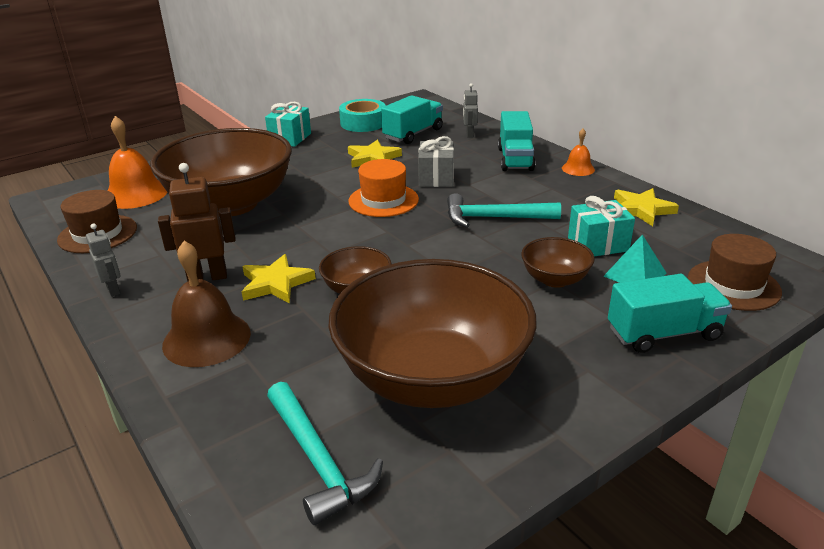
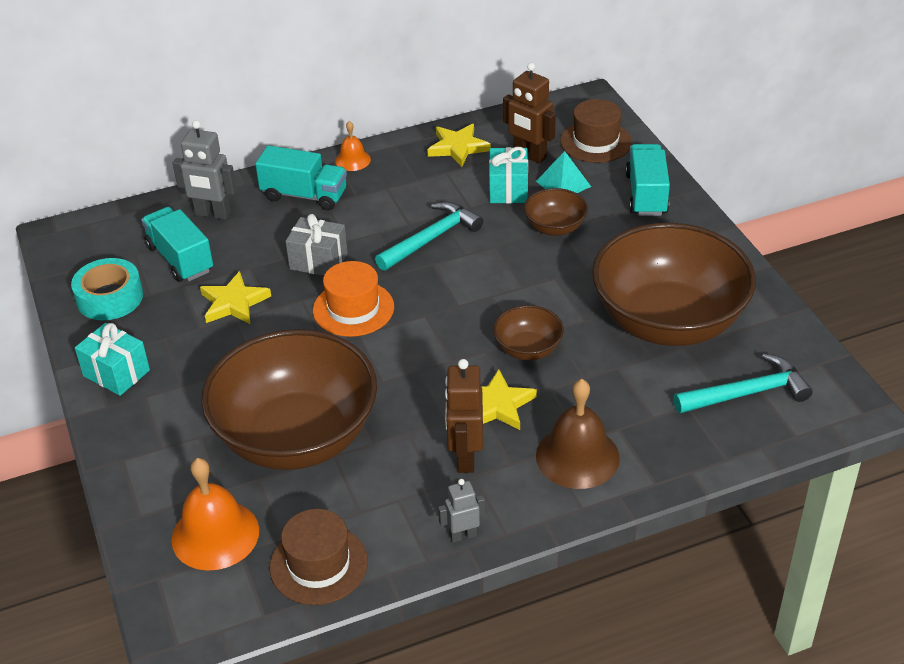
camera: 75 degrees left, 10 degrees up
(469, 134) = (213, 214): grey robot -> grey robot, size x1.67
(494, 218) = (431, 238): turquoise hammer -> turquoise hammer turned 150 degrees counterclockwise
(665, 248) = (529, 155): none -> brown robot

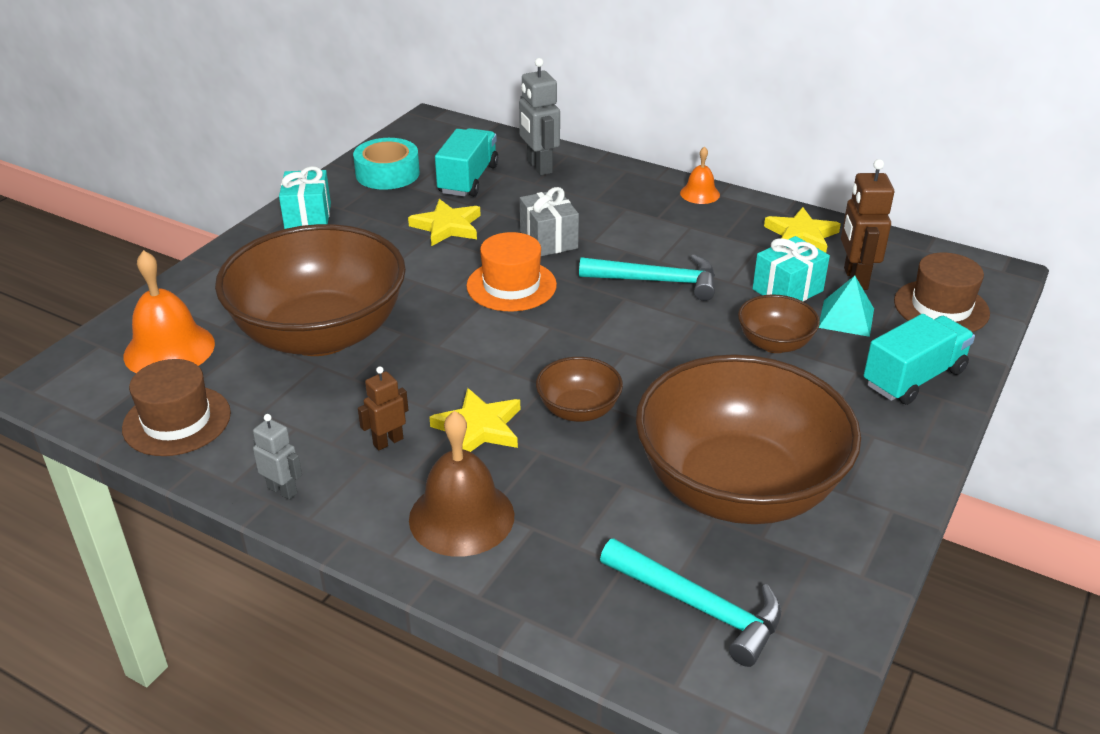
camera: 50 degrees right, 5 degrees down
(304, 195) = (620, 194): turquoise truck -> none
(465, 457) = (388, 441): brown robot -> brown robot, size x0.60

